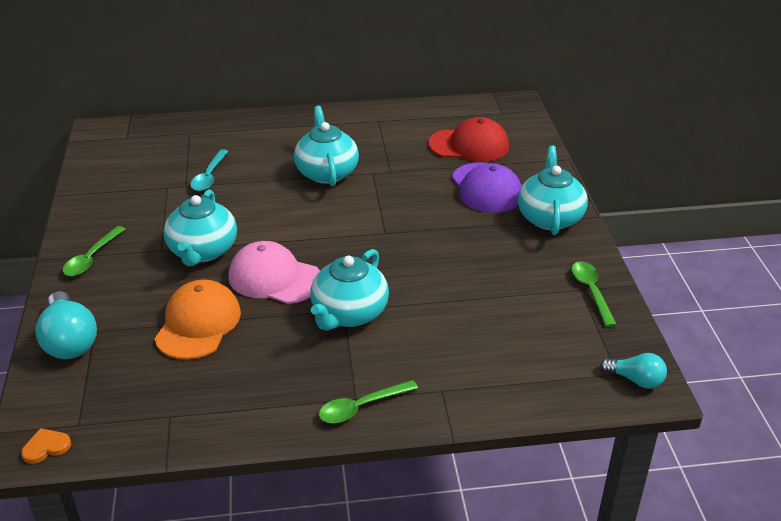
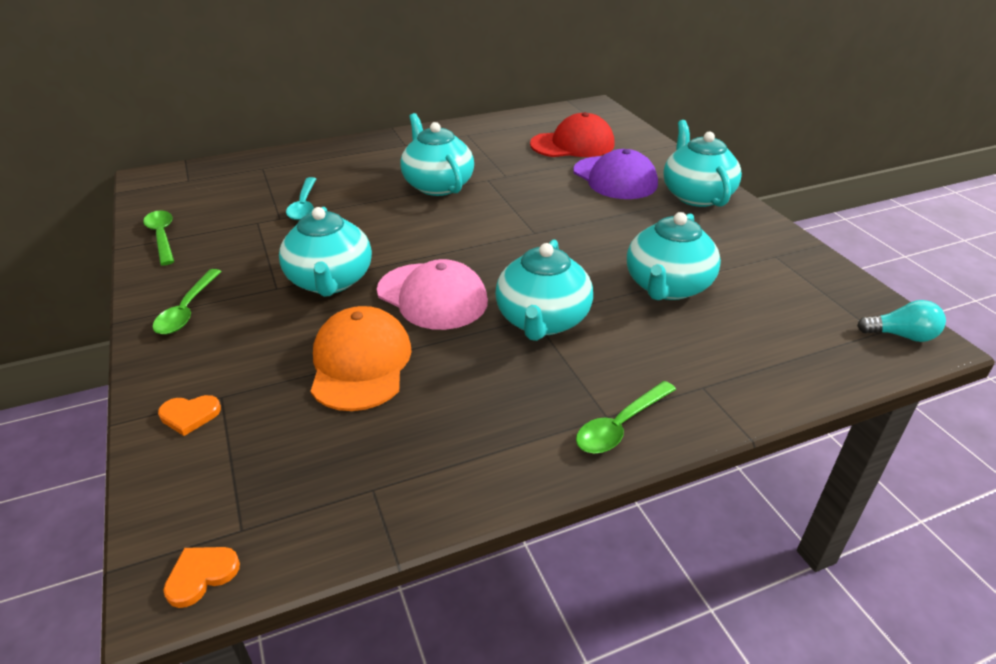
camera: 15 degrees left, 0 degrees up
(69, 341) = (189, 415): turquoise light bulb -> orange heart
(274, 278) = (432, 296): pink cap -> pink cap turned 150 degrees counterclockwise
(467, 302) = (667, 287): none -> turquoise teapot
(591, 291) = (788, 256): green spoon -> green spoon (162, 237)

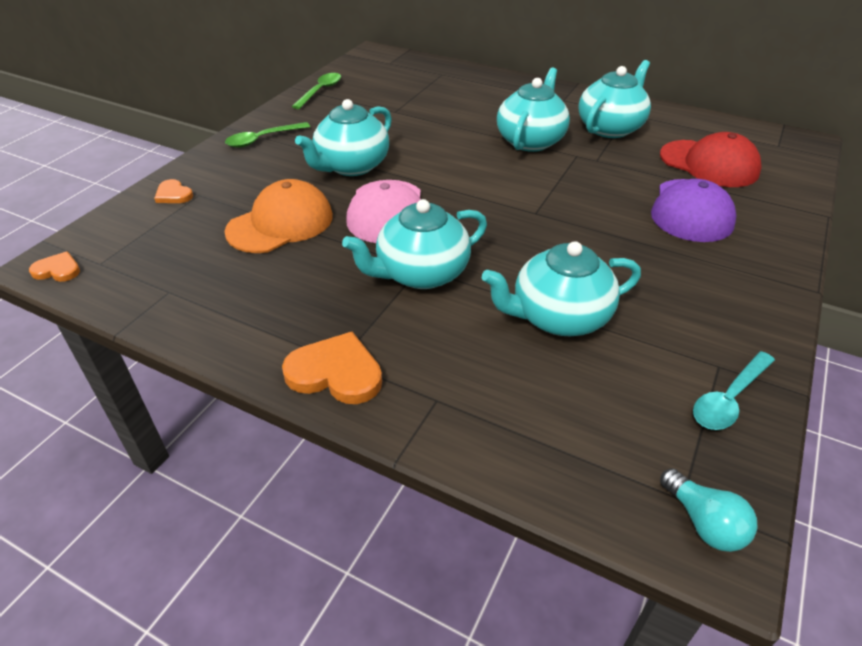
camera: 50 degrees right, 5 degrees up
(304, 205) = (422, 110): turquoise spoon -> turquoise spoon (729, 399)
(620, 426) = (335, 373): green spoon -> orange heart
(696, 195) = (747, 268): turquoise teapot -> turquoise teapot (610, 128)

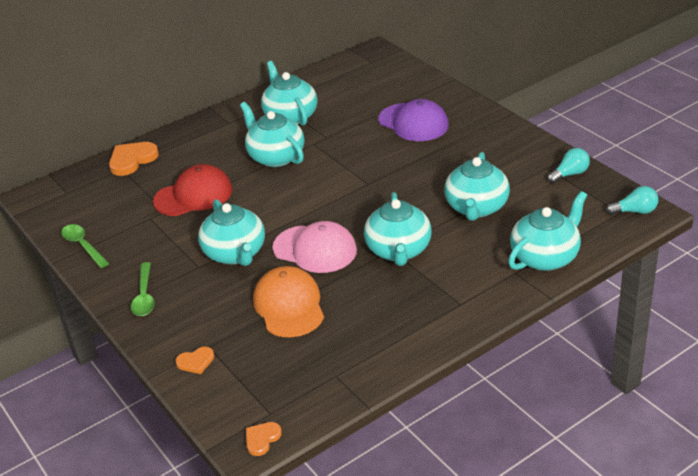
camera: 60 degrees left, 5 degrees down
(335, 373) = (470, 307): orange heart -> orange heart (132, 160)
(493, 426) = (545, 257): none -> turquoise teapot
(709, 164) = (369, 95): red cap -> red cap (193, 195)
(729, 399) = (570, 174): turquoise spoon -> turquoise light bulb

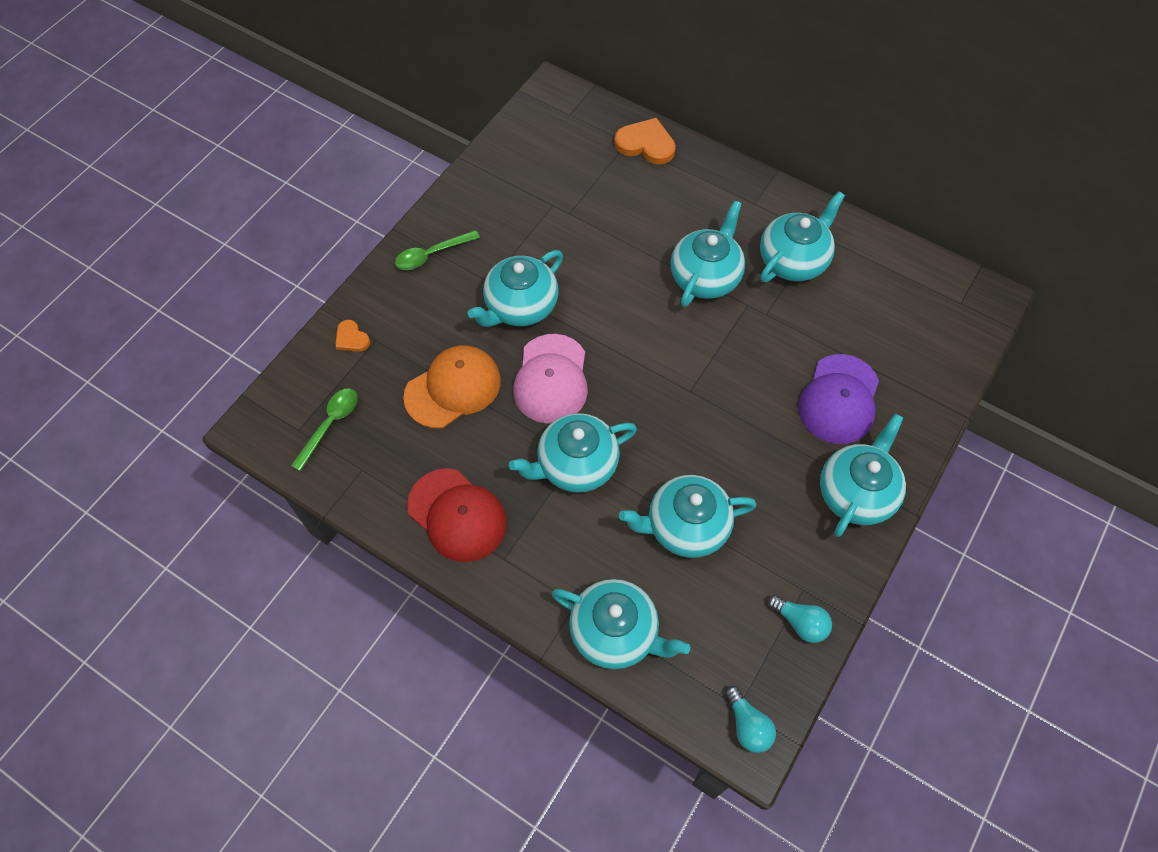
camera: 65 degrees right, 25 degrees up
(83, 245) = (490, 168): green spoon -> green spoon (330, 425)
(193, 195) = (605, 227): red cap -> red cap (457, 515)
(262, 439) = (264, 435): orange heart -> none
(486, 131) = (856, 493): none -> turquoise teapot

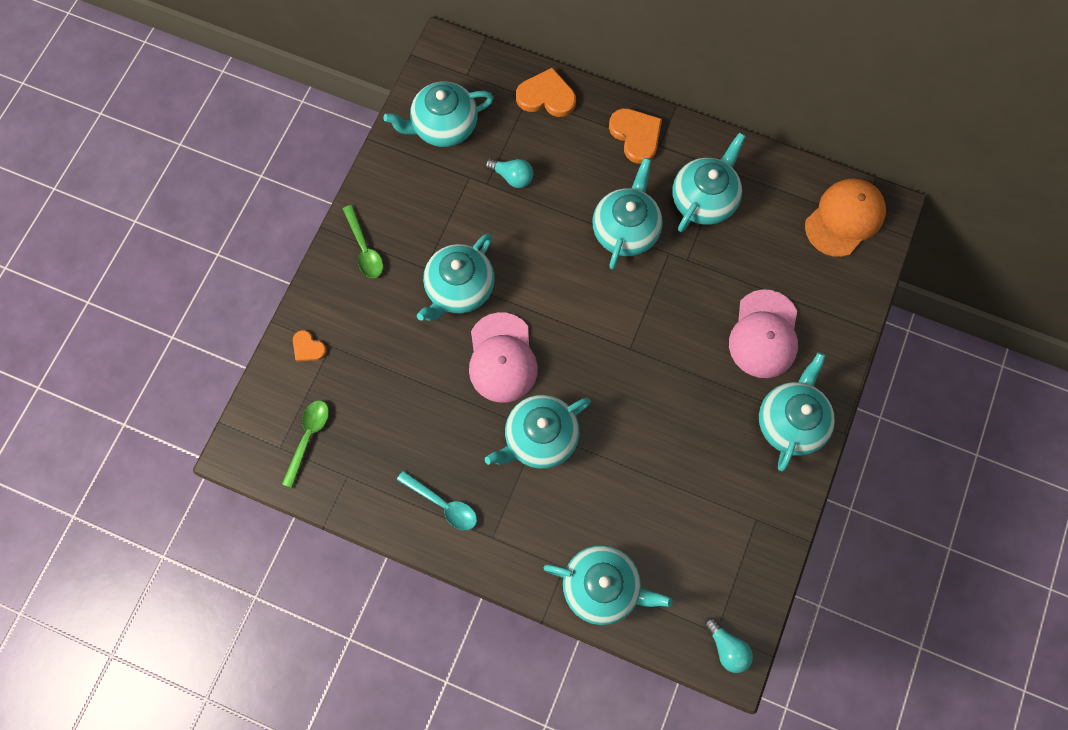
camera: 10 degrees left, 10 degrees up
(431, 255) = (364, 248): green spoon -> green spoon turned 75 degrees counterclockwise
(453, 388) = (414, 382): orange cap -> orange cap (844, 218)
(457, 515) = (443, 504): red cap -> turquoise spoon
(685, 526) = (647, 479): turquoise teapot -> turquoise teapot (444, 126)
(731, 191) = (636, 136): none -> orange heart
(800, 622) = (758, 550): turquoise light bulb -> turquoise light bulb (512, 177)
(839, 399) = (764, 334): purple cap -> pink cap

